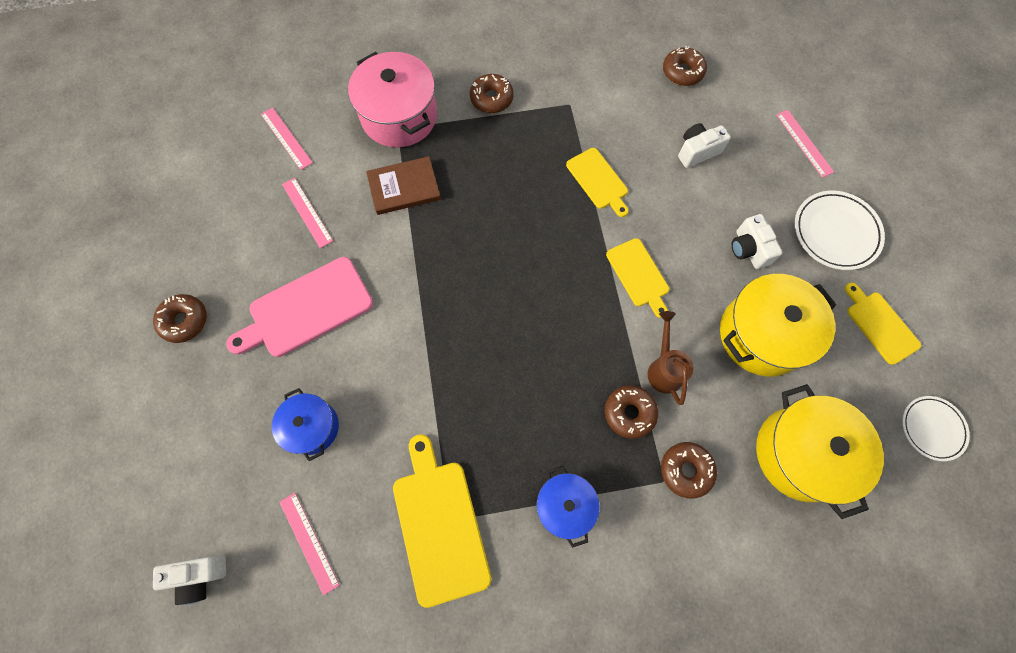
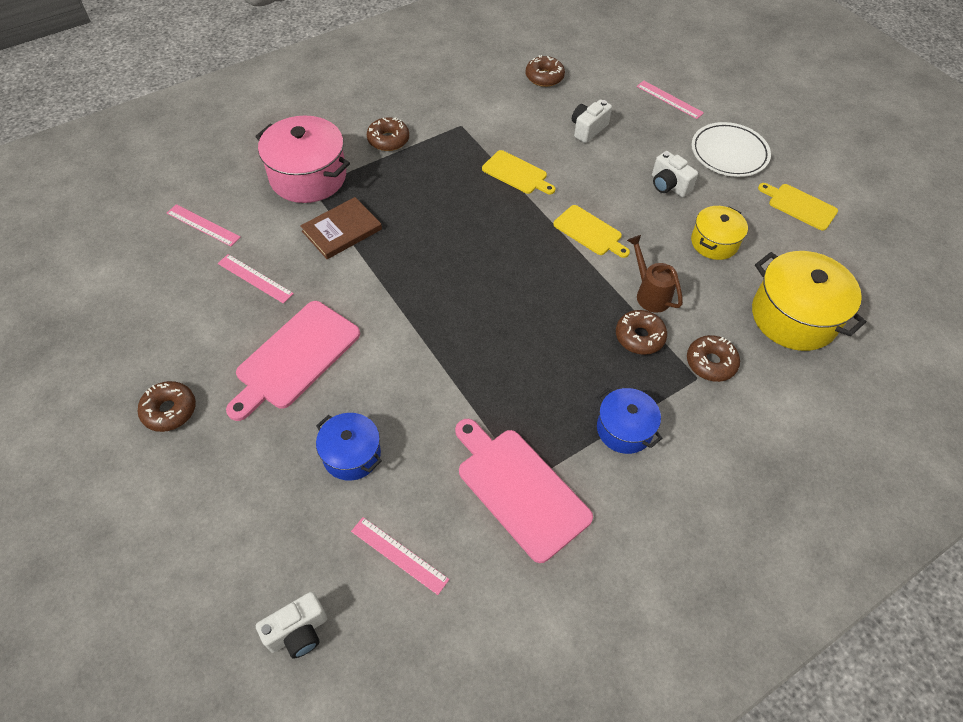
camera: 25 degrees left, 15 degrees down
(439, 525) = (519, 489): yellow cutting board -> pink cutting board
(762, 334) = (714, 242): yellow pot -> yellow pot, size x0.59
(932, 428) = (879, 264): white plate -> none

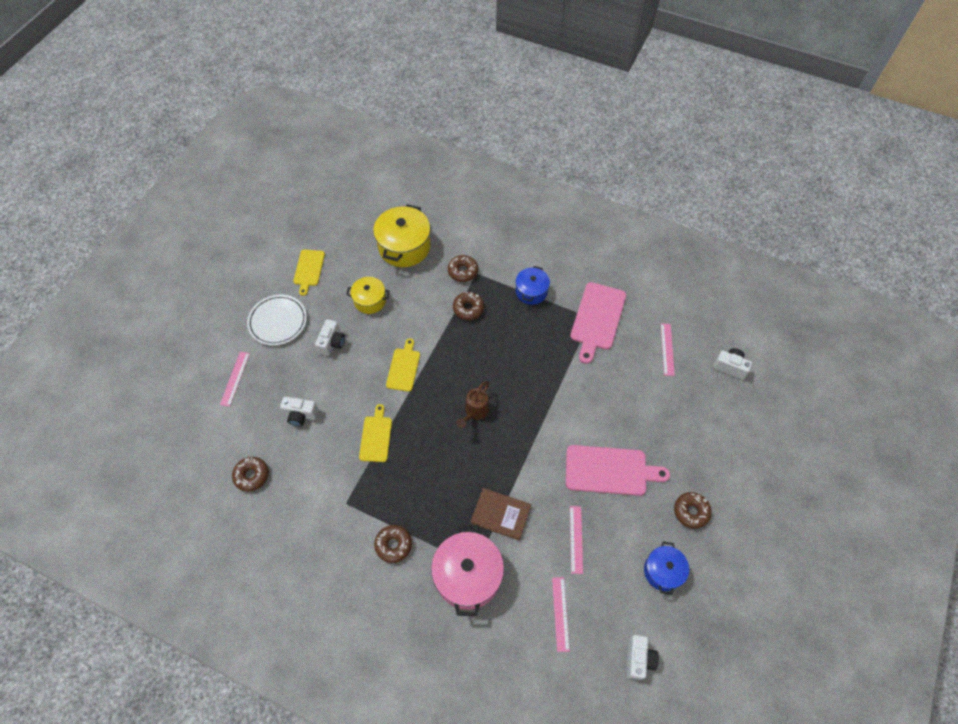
camera: 120 degrees left, 5 degrees up
(100, 261) = (638, 659): none -> white camera
(351, 454) = (639, 401): blue pot -> blue pot (663, 571)
(650, 294) = (433, 316): brown watering can -> brown watering can (475, 412)

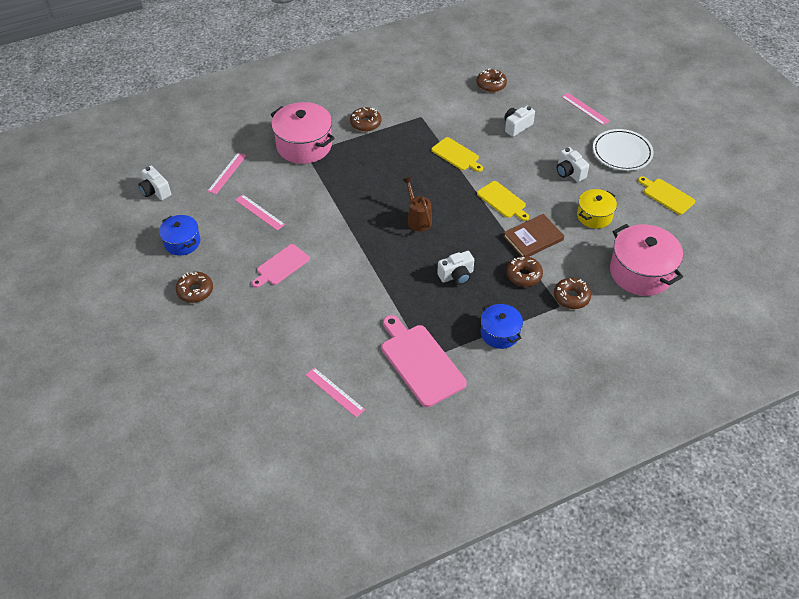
camera: 130 degrees right, 10 degrees down
(404, 247) = (640, 272): yellow pot -> pink pot
(500, 514) = (323, 185): brown book -> brown book (533, 238)
(560, 613) = (227, 173): pink ruler -> pink ruler turned 75 degrees clockwise
(609, 470) = (281, 266): pink cutting board -> pink cutting board, size x0.61
(730, 367) = (265, 427): white camera -> white camera (456, 276)

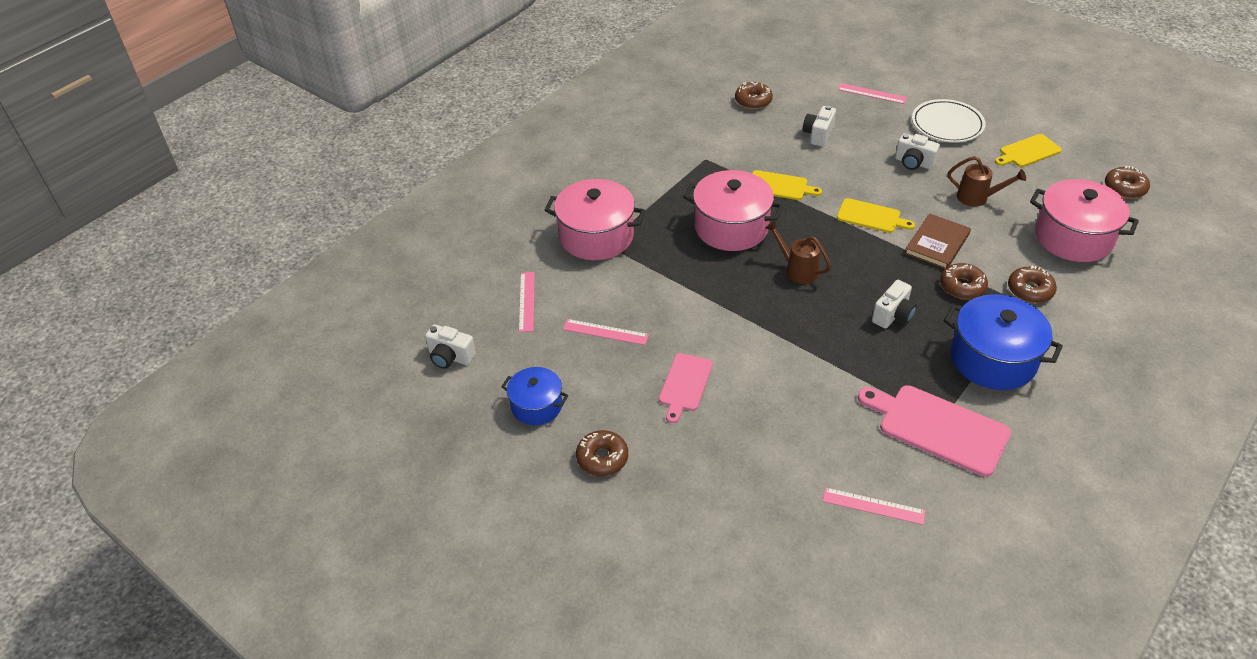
camera: 25 degrees left, 5 degrees down
(365, 123) = (648, 187): brown donut -> brown donut (1124, 188)
(398, 172) = (731, 227): none -> pink pot
(500, 333) = (993, 359): blue pot -> blue pot, size x1.69
(594, 216) = (977, 198): yellow pot -> brown watering can
(667, 195) = (1028, 152): yellow cutting board -> yellow cutting board turned 45 degrees counterclockwise

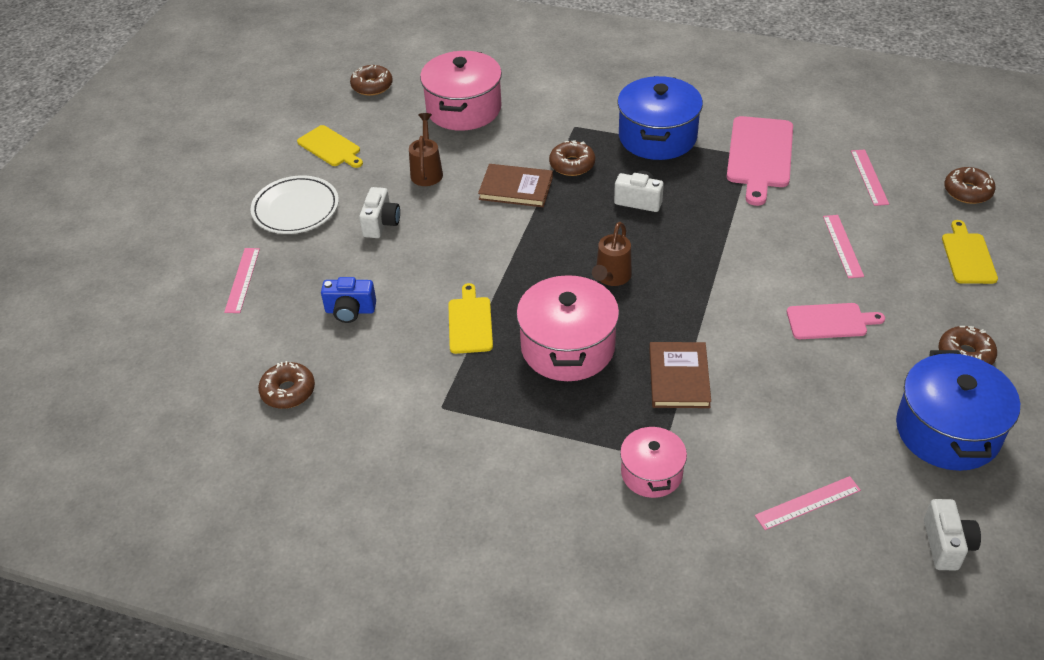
camera: 110 degrees left, 0 degrees up
(536, 406) = (947, 431): blue pot -> blue pot, size x1.69
(596, 236) = (651, 473): pink pot -> pink pot, size x0.59
(605, 332) = (804, 408): pink ruler -> pink ruler (843, 246)
(671, 275) = (679, 377): none -> brown book
(818, 135) = (350, 311): white camera -> blue camera
(871, 216) = (493, 239): yellow cutting board -> yellow cutting board (968, 256)
(1030, 290) = (554, 126): brown donut -> brown donut (967, 191)

